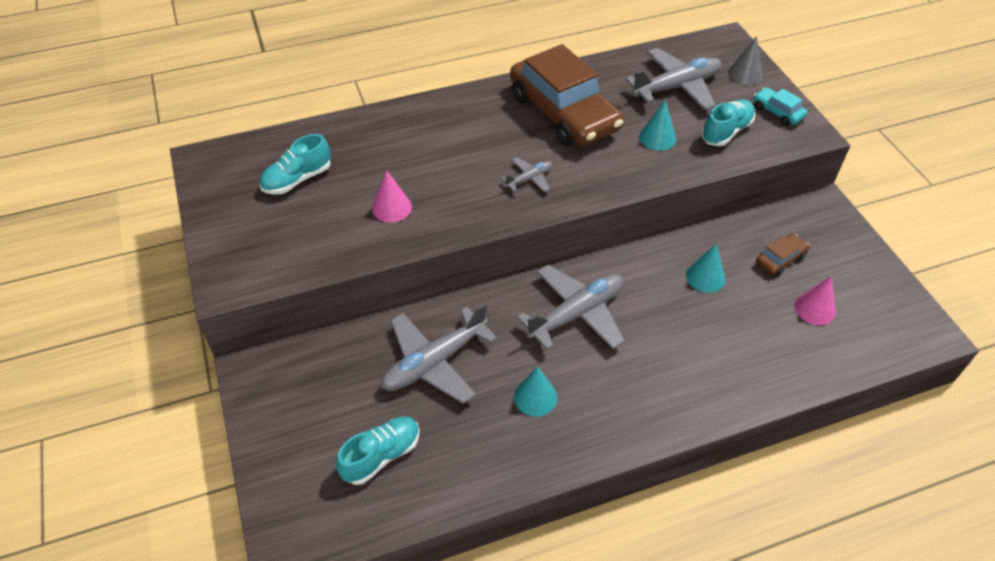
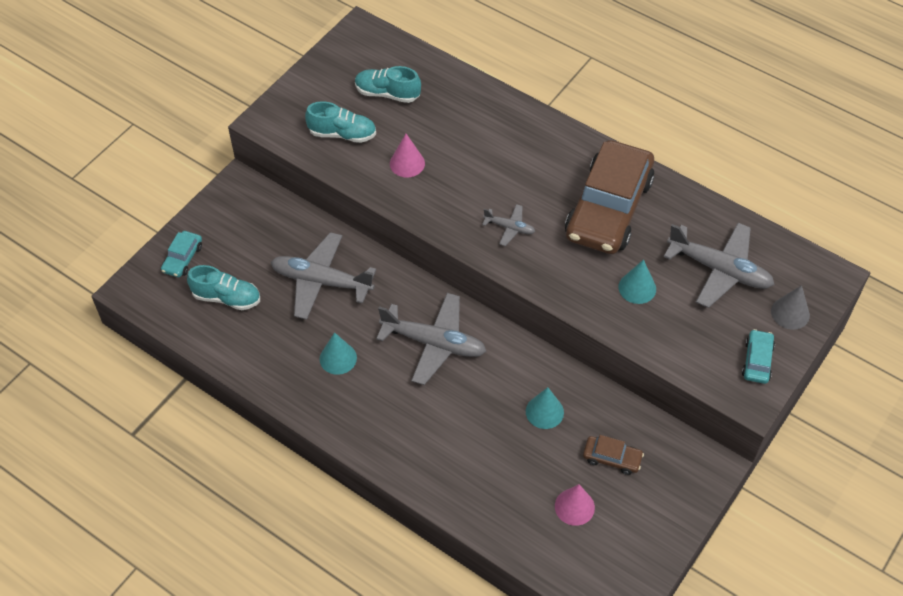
camera: 55 degrees right, 5 degrees up
(293, 471) = (182, 258): none -> turquoise car
(726, 132) = (691, 333): turquoise shoe -> turquoise shoe (342, 134)

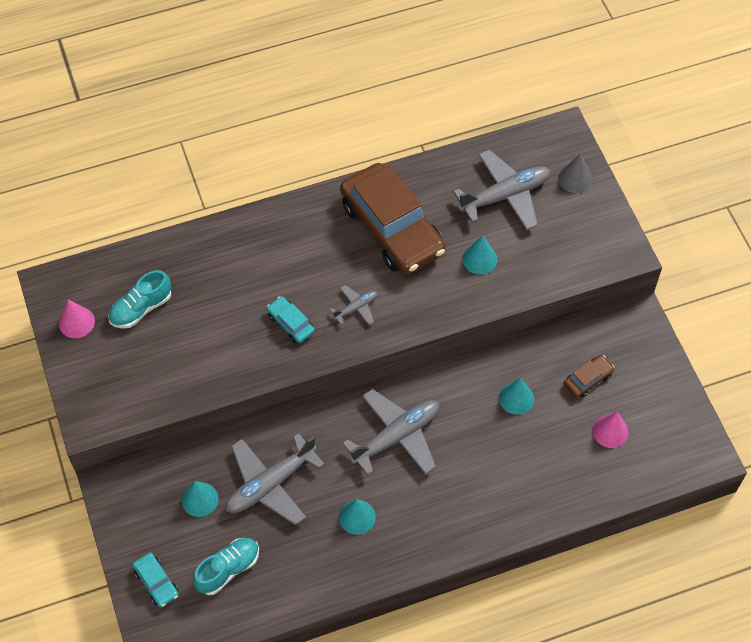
camera: 55 degrees left, 5 degrees up
(272, 243) = (200, 499): none -> turquoise cone
(342, 134) = (156, 369): turquoise shoe -> none
(407, 163) = (229, 340): pink cone -> pink cone (76, 322)
(757, 361) = (599, 227): turquoise car -> turquoise car (290, 323)

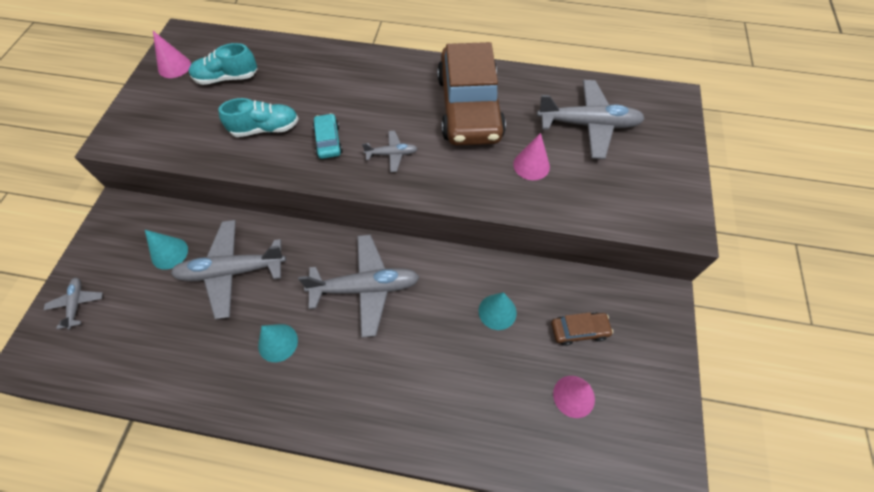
camera: 30 degrees right, 0 degrees up
(156, 582) = (77, 304): turquoise car -> grey plane
(228, 569) = (138, 326): turquoise shoe -> turquoise shoe (265, 128)
(479, 259) = (531, 165): turquoise cone -> pink cone
(575, 178) = (665, 139): grey cone -> none

